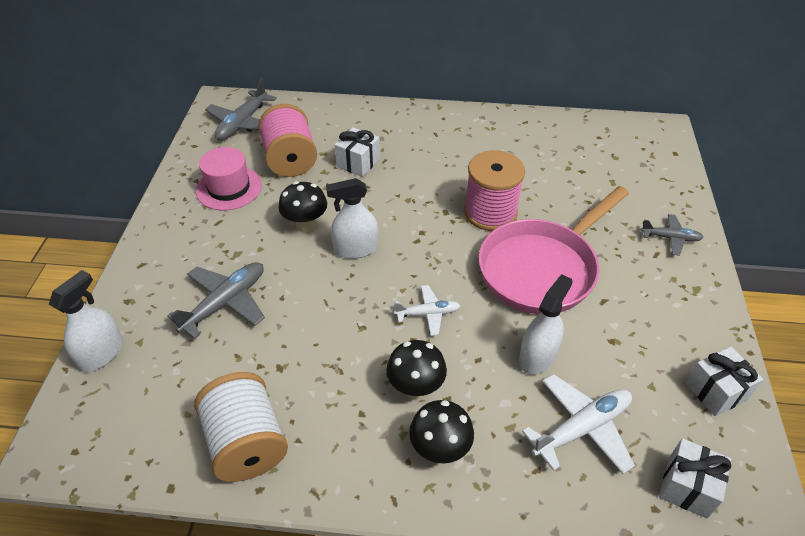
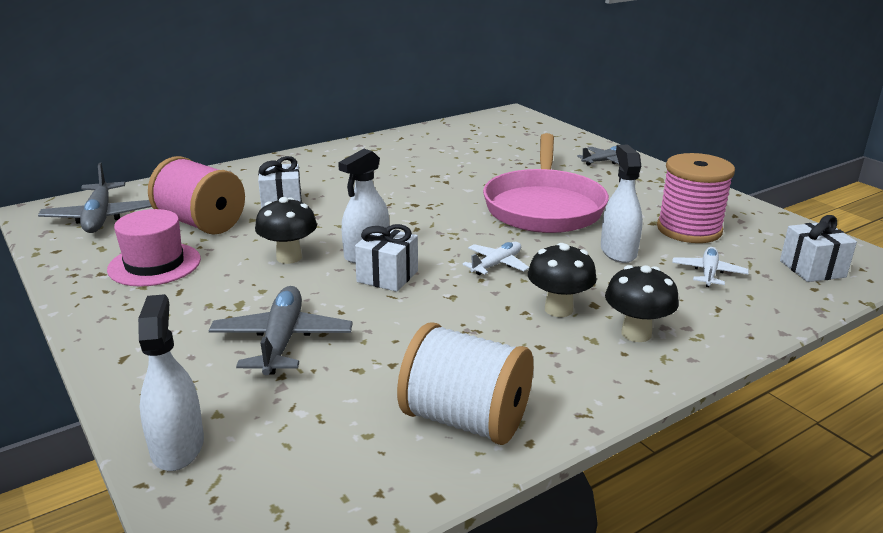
camera: 40 degrees left, 20 degrees down
(490, 213) = (454, 192): pink spool -> pink spool (689, 229)
(582, 428) = (708, 273): white plane -> white plane, size x0.61
(716, 391) = (751, 219): white gift -> white gift (387, 276)

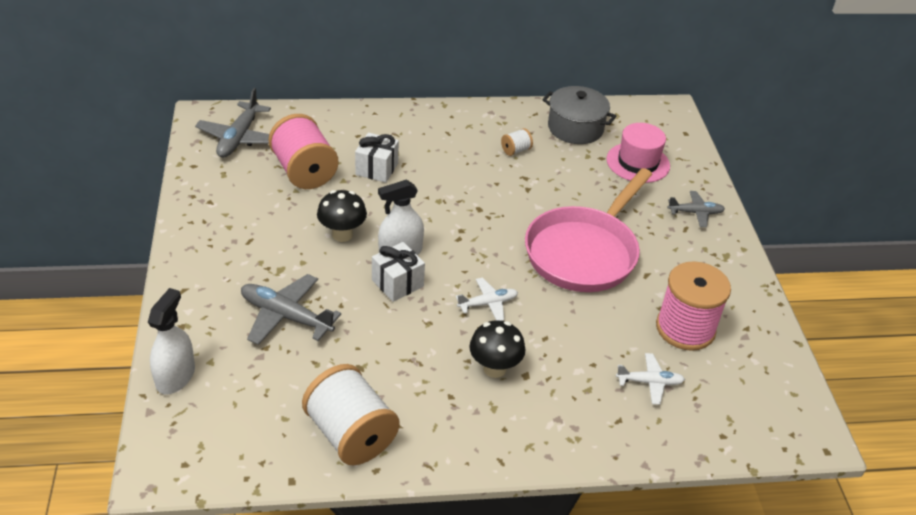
camera: 25 degrees right, 15 degrees up
(154, 264) = (248, 206): pink hat -> pink hat (638, 162)
(282, 340) = (285, 316): grey plane -> grey plane turned 90 degrees counterclockwise
(408, 161) = (515, 150): none -> white spool
(446, 138) = (575, 128): none -> grey pot
(618, 251) = (598, 329): white spray bottle -> none
(636, 333) = (530, 416): black mushroom -> none
(708, 273) = (650, 382): white plane -> white plane turned 45 degrees clockwise
(812, 269) = (746, 416): white gift -> none

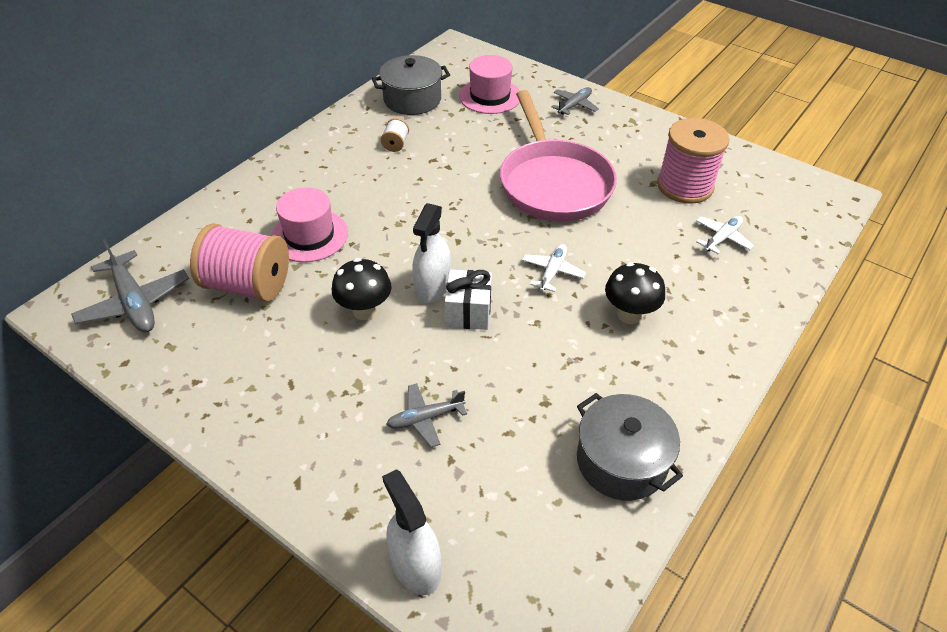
camera: 45 degrees left, 5 degrees up
(285, 316) = (425, 418): grey plane -> grey plane, size x0.61
(351, 434) = (621, 461): white spool -> grey pot
(377, 169) = (309, 235): white gift -> pink hat

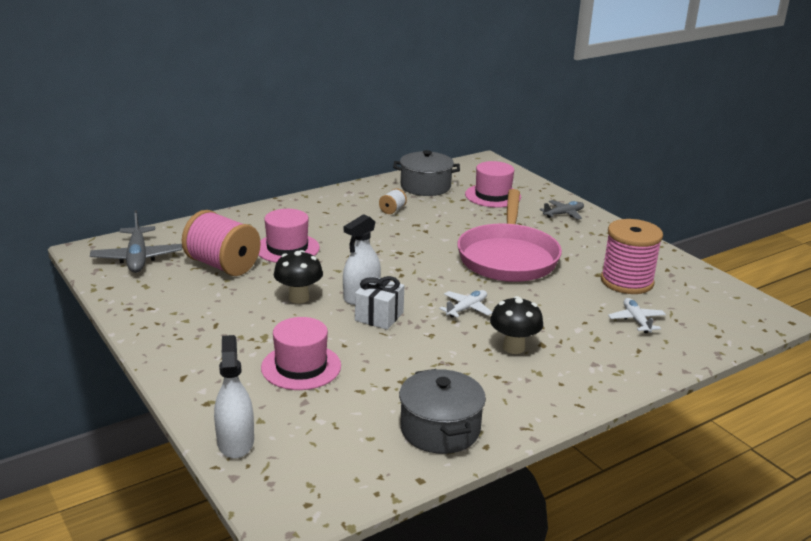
camera: 20 degrees right, 20 degrees down
(425, 418) = (301, 367): grey plane -> pink hat
(722, 238) = (636, 320): white plane -> white plane turned 75 degrees counterclockwise

